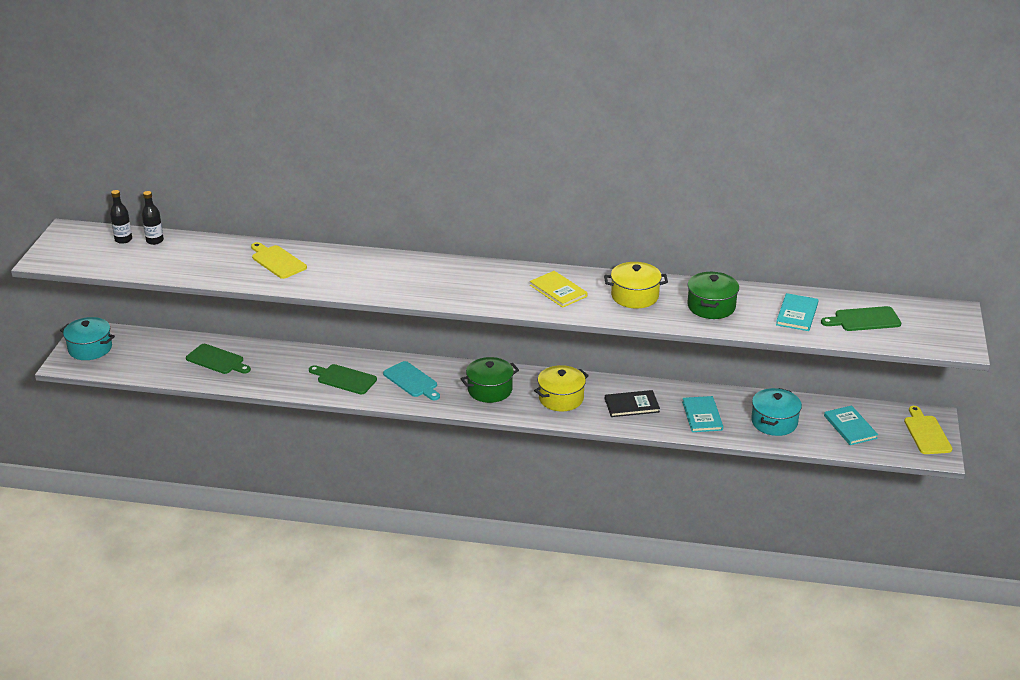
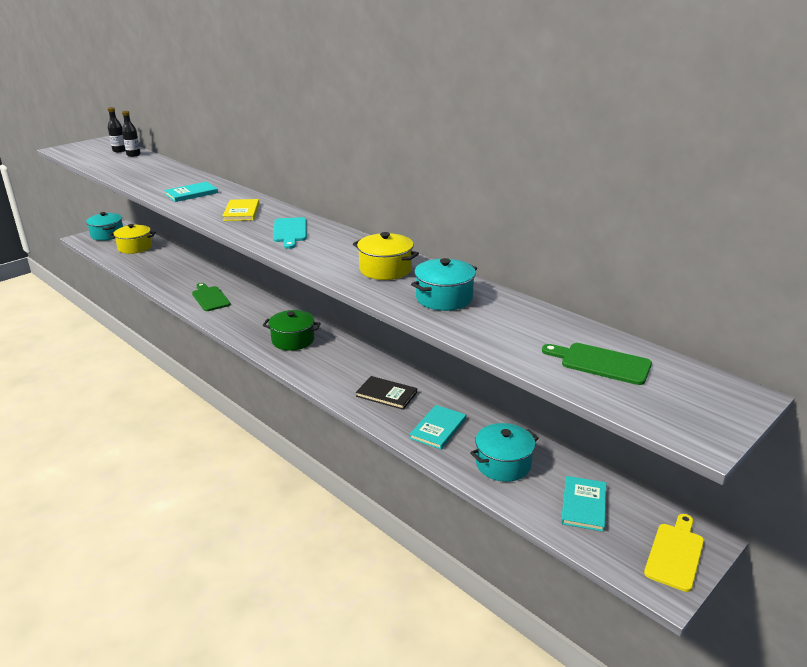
camera: 35 degrees right, 5 degrees down
(217, 360) = (158, 262): green cutting board -> none
(277, 261) = (175, 180): yellow cutting board -> none
(412, 381) = (250, 315): turquoise cutting board -> turquoise cutting board (290, 231)
(558, 291) = (327, 247): yellow book -> yellow book (241, 212)
(561, 398) = (336, 366): yellow pot -> yellow pot (135, 247)
(711, 306) = (444, 298): green pot -> turquoise pot
(797, 314) = (526, 332): turquoise book -> turquoise book (191, 193)

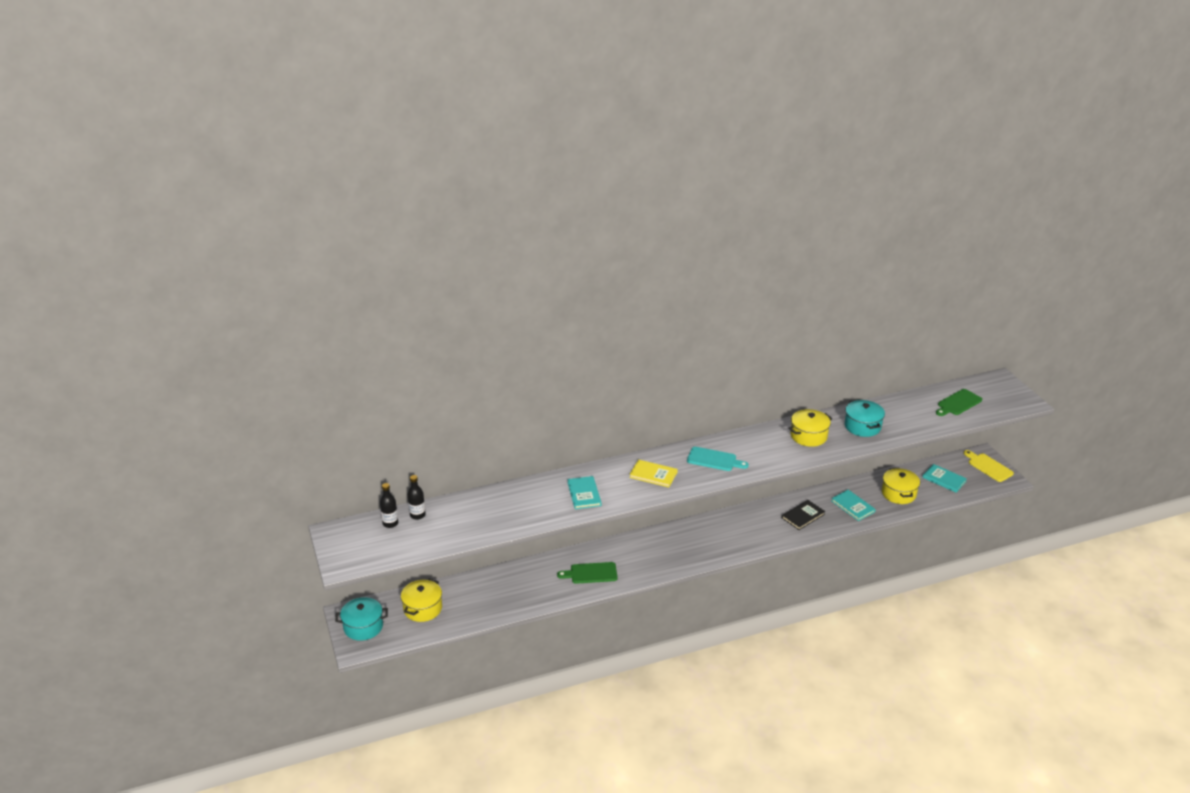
camera: 65 degrees left, 5 degrees up
(293, 340) = (701, 541): green pot -> none
(503, 464) = (898, 493): turquoise pot -> yellow pot

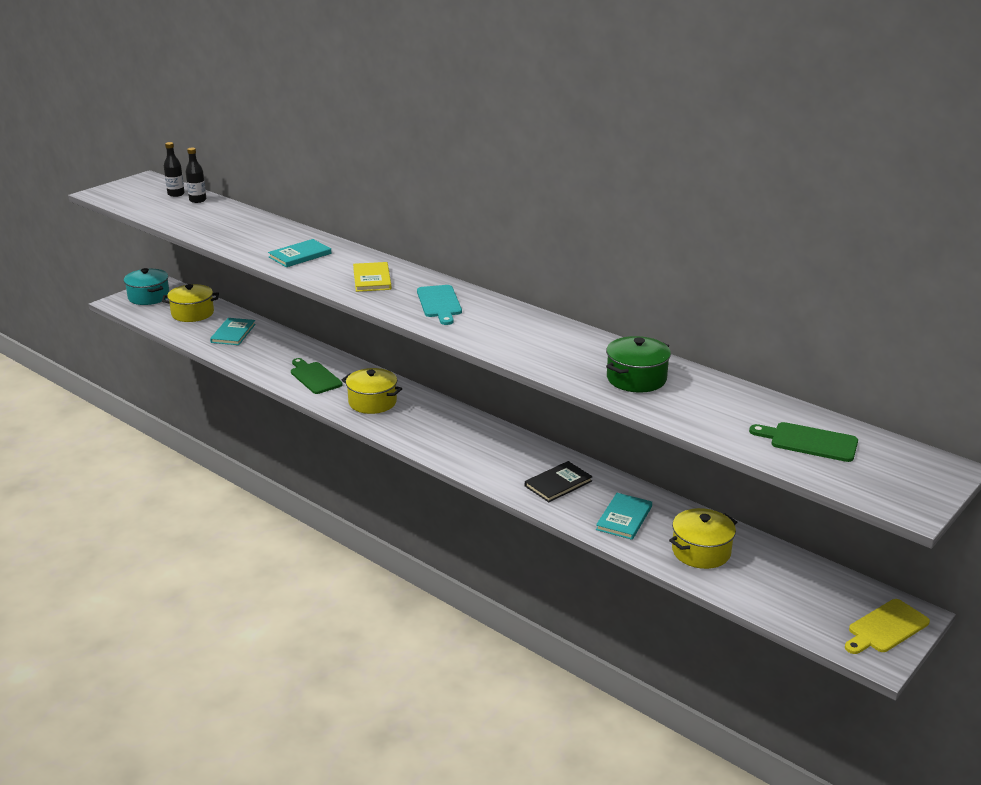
camera: 60 degrees right, 5 degrees down
(803, 516) = (558, 483): black book -> black book turned 60 degrees counterclockwise
(808, 436) = (563, 347): yellow pot -> yellow pot (372, 402)
(862, 426) = (636, 379): turquoise pot -> green pot
(944, 479) = (790, 587): turquoise book -> turquoise book (233, 333)
(988, 466) = (885, 628): yellow cutting board -> yellow cutting board turned 150 degrees counterclockwise

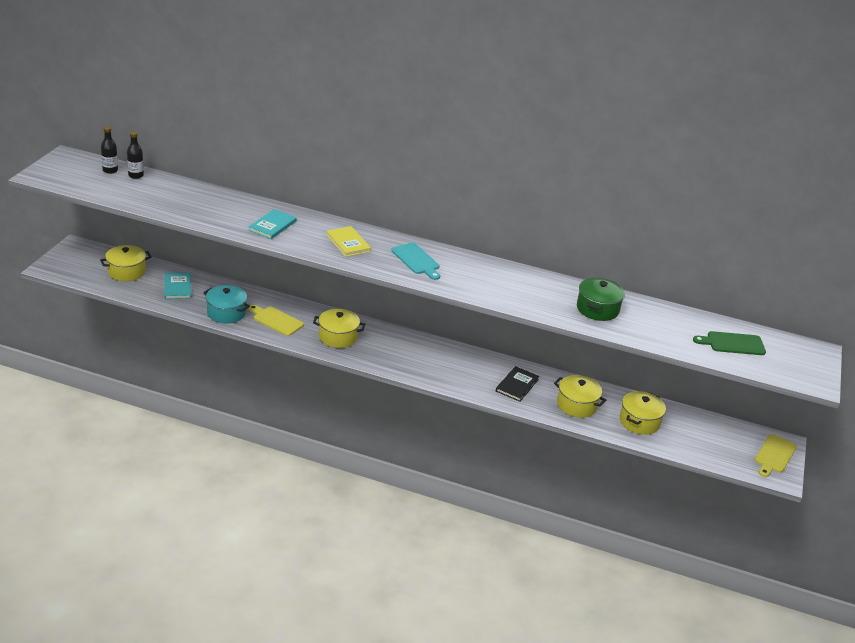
camera: 25 degrees left, 5 degrees up
(149, 297) = (73, 259): turquoise pot -> turquoise pot (226, 313)
(314, 377) = (276, 320): green cutting board -> yellow cutting board
(624, 518) = (576, 405): turquoise book -> yellow pot

